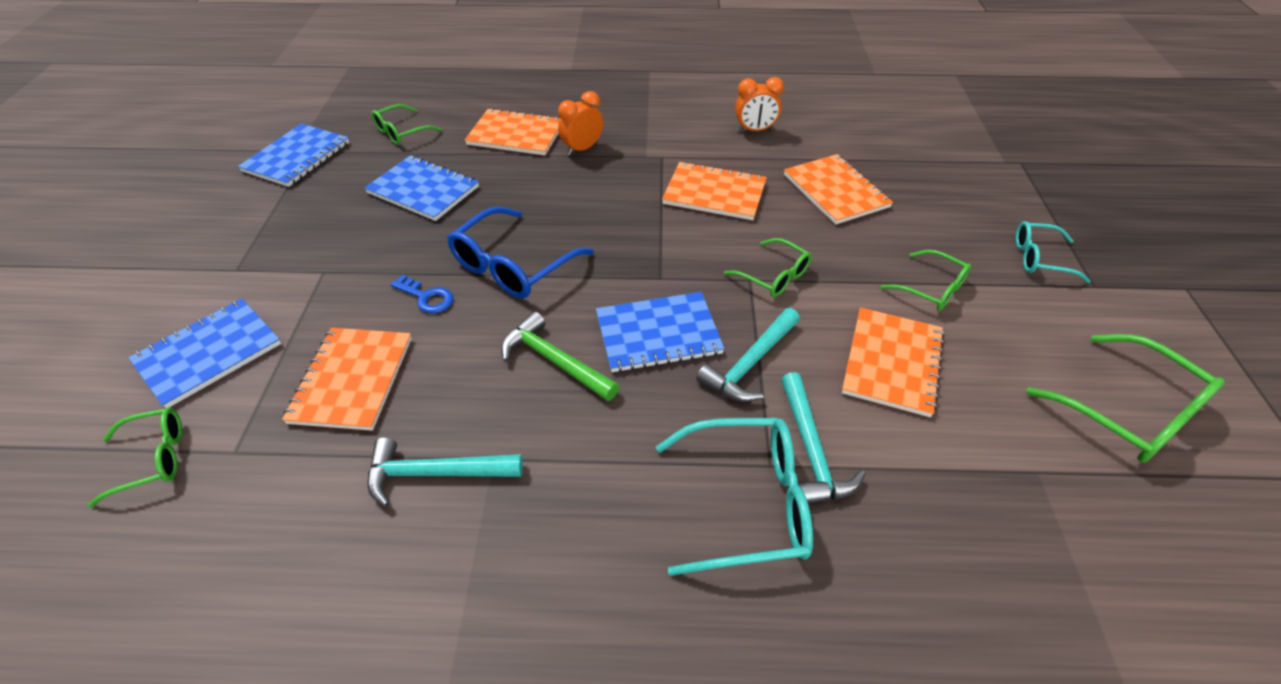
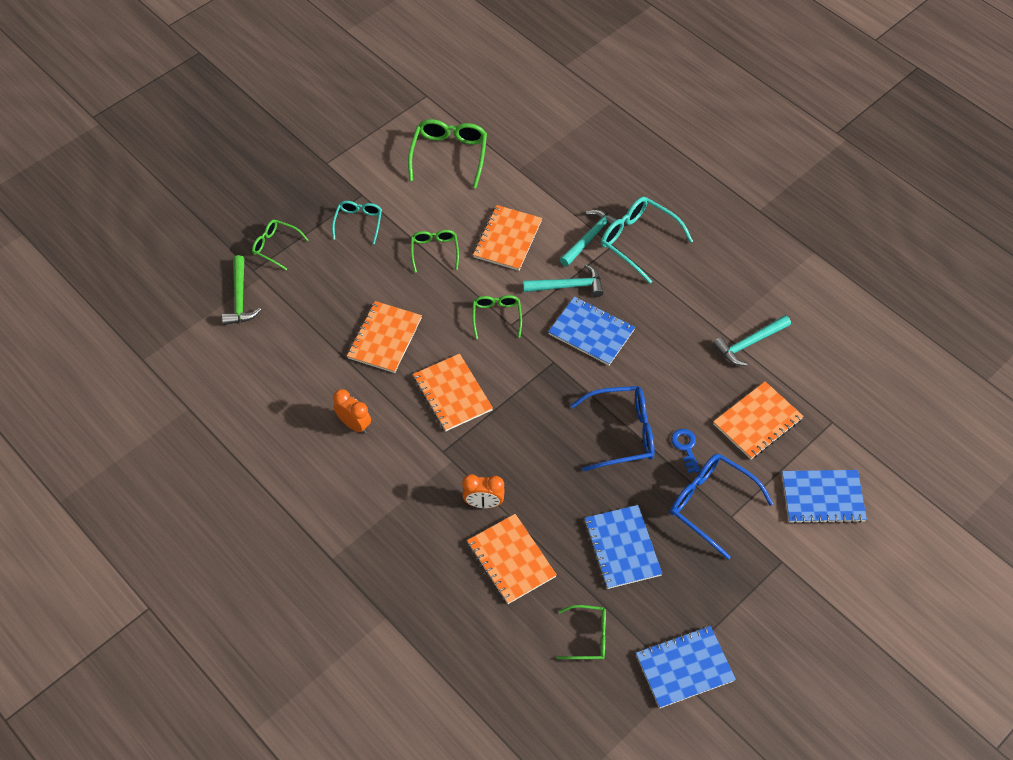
camera: 135 degrees left, 10 degrees up
(153, 459) = (871, 446): green glasses -> green glasses (276, 246)
(355, 268) = (711, 504): none -> blue glasses
(435, 474) = (749, 343): turquoise hammer -> turquoise hammer turned 105 degrees clockwise
(554, 361) = (654, 356): green hammer -> green hammer (240, 298)
(892, 363) = (507, 239): orange notebook -> orange notebook turned 45 degrees counterclockwise
(1039, 258) = (358, 223): turquoise glasses -> turquoise glasses turned 135 degrees counterclockwise

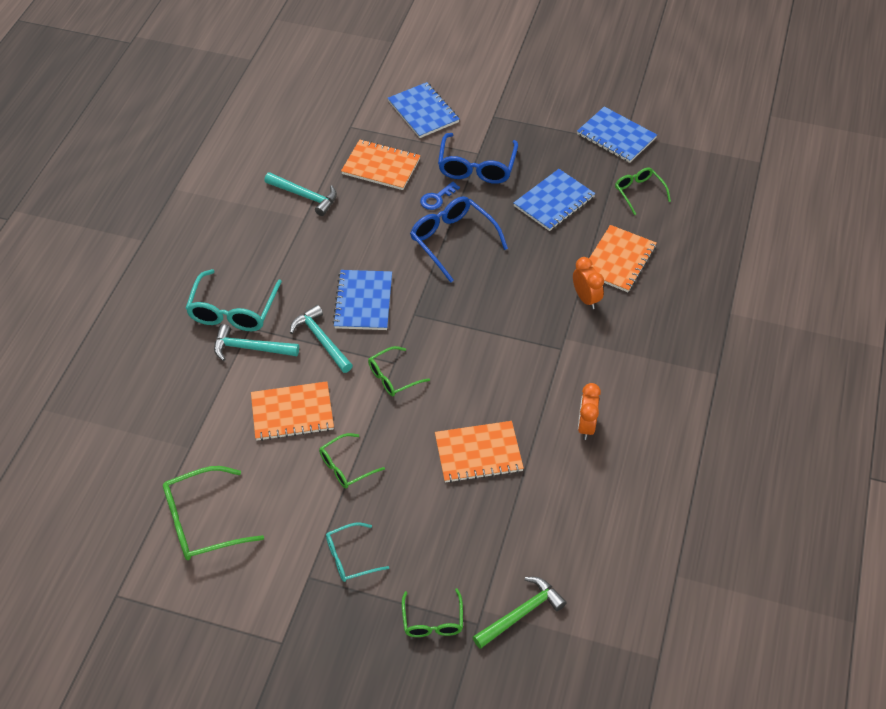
camera: 120 degrees left, 5 degrees down
(452, 394) = (500, 370): orange notebook -> none

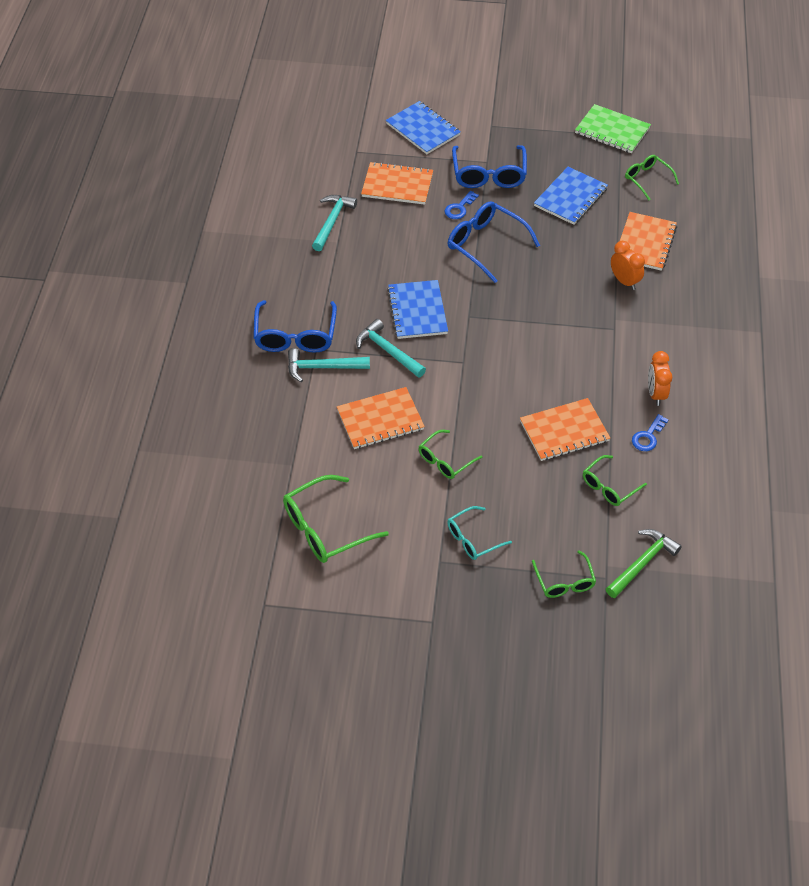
camera: 10 degrees left, 0 degrees up
(233, 310) = (295, 336): turquoise glasses -> blue glasses
(305, 196) = (332, 221): turquoise hammer -> turquoise hammer turned 90 degrees counterclockwise
(393, 377) = (465, 375): green glasses -> green glasses (609, 486)
(565, 472) = (648, 436): none -> blue key
(616, 136) = (612, 131): blue notebook -> green notebook

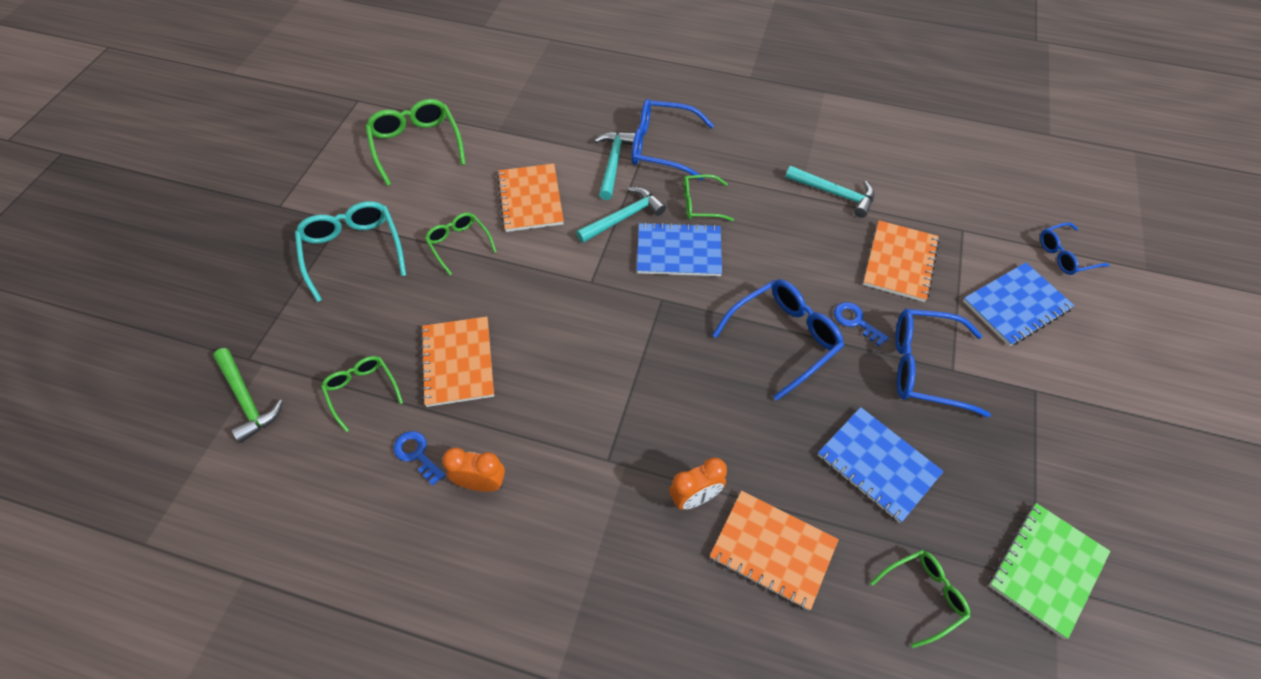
camera: 100 degrees right, 5 degrees up
(369, 102) = (1065, 255): none -> blue glasses
(473, 539) = (353, 251): turquoise glasses -> turquoise glasses, size x1.65
(564, 581) = (264, 319): green glasses -> green glasses (700, 204)

